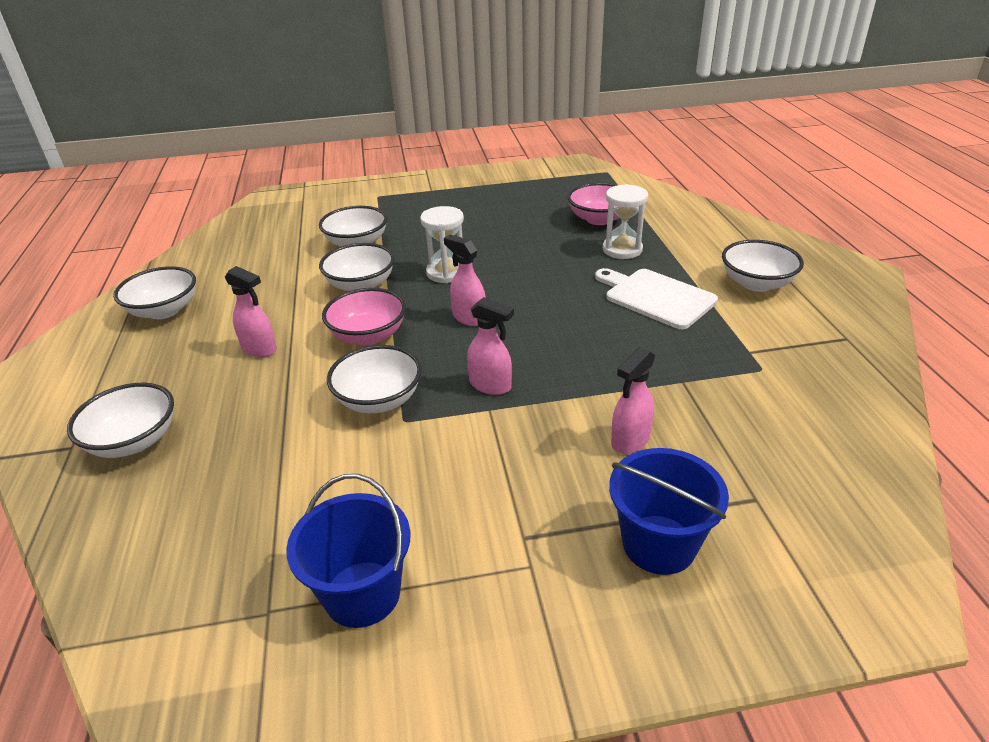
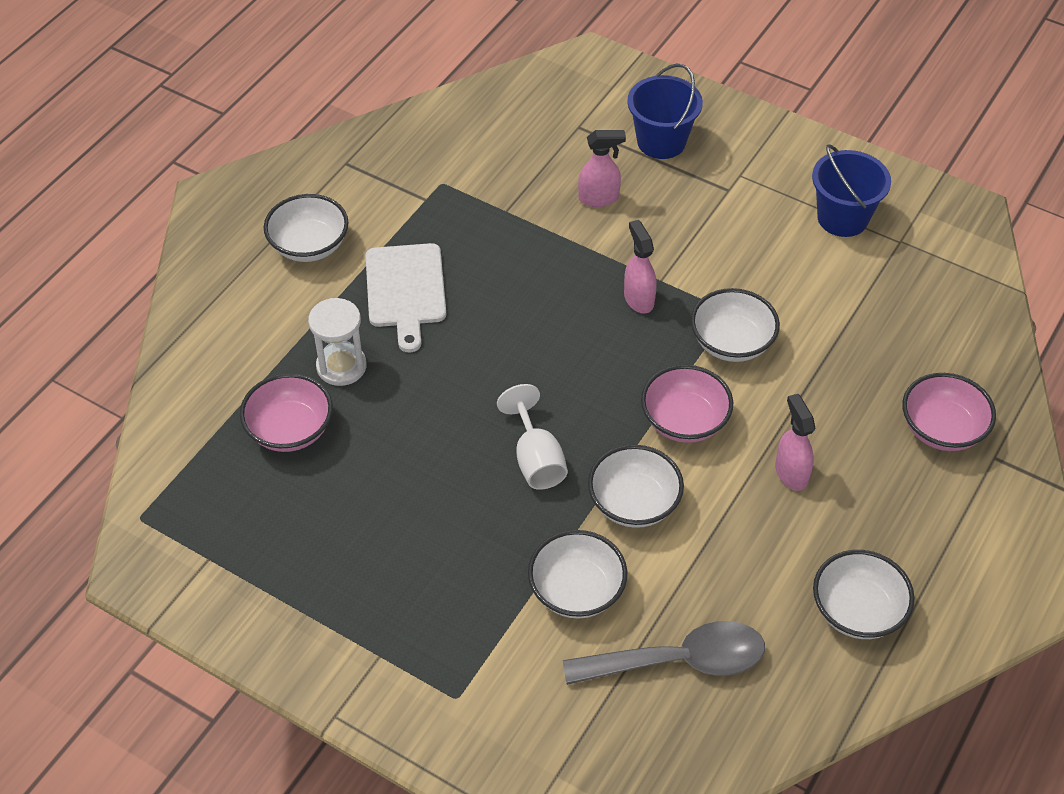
camera: 140 degrees left, 15 degrees up
(134, 441) = (942, 429): white bowl -> pink bowl
(271, 248) = (679, 661): none -> grey spoon
(446, 273) = (536, 459): white hourglass -> white goblet
(469, 318) = (581, 380): pink spray bottle -> none

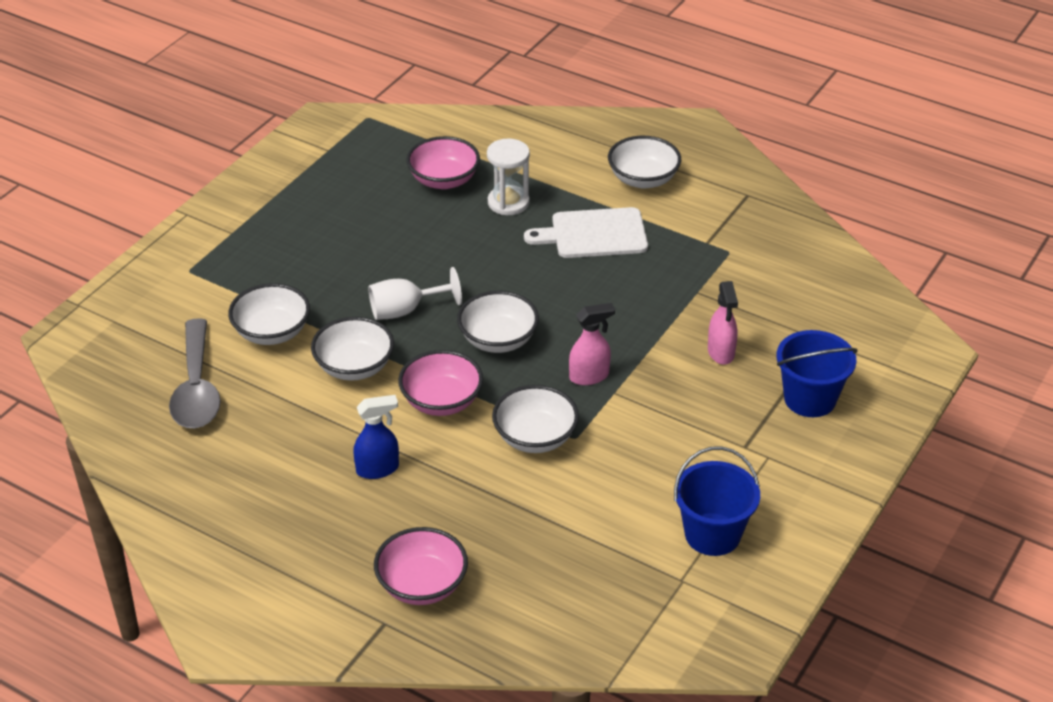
camera: 90 degrees right, 10 degrees down
(791, 473) = (378, 469): pink spray bottle -> blue spray bottle
(857, 611) = (224, 502): white bowl -> white bowl (498, 340)

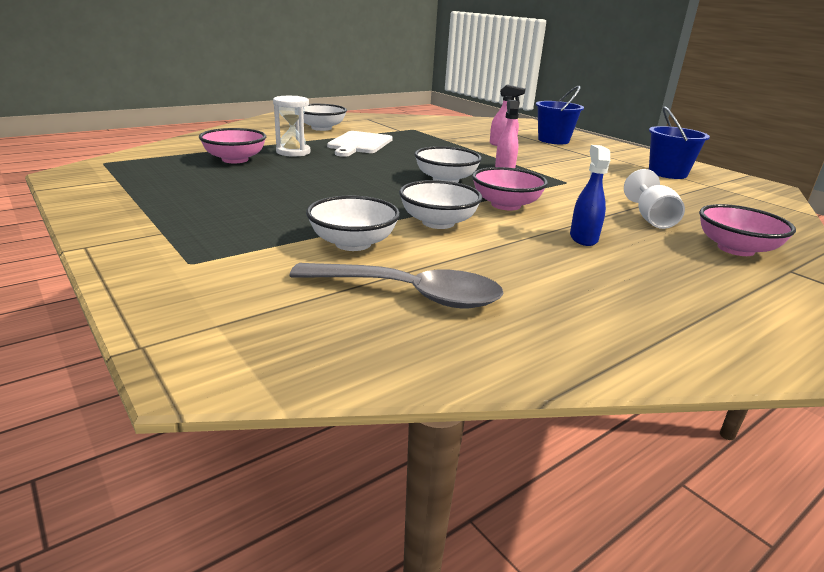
camera: 70 degrees left, 15 degrees down
(405, 310) = (380, 195): white goblet -> white goblet (651, 218)
(535, 437) = (562, 190): white bowl -> none

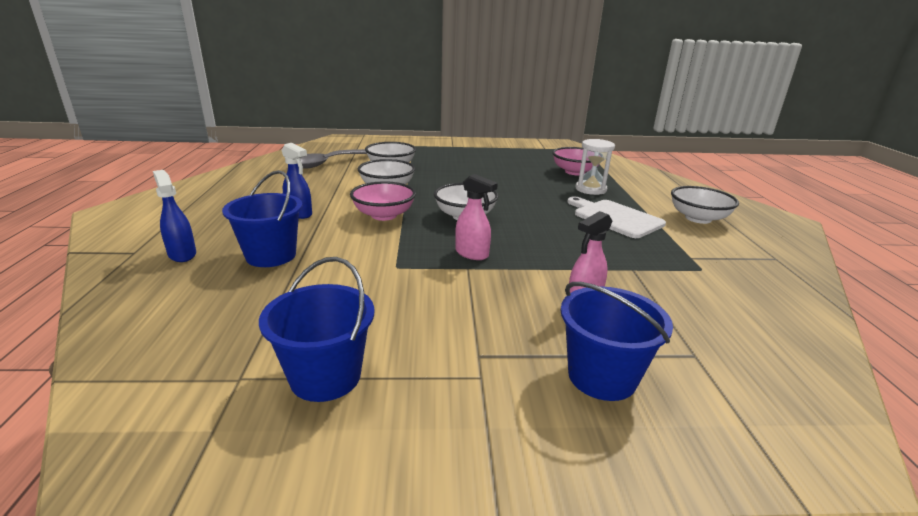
camera: 125 degrees right, 0 degrees up
(651, 218) = (271, 255): white goblet -> blue bucket
(735, 249) = (182, 254): pink bowl -> blue spray bottle

